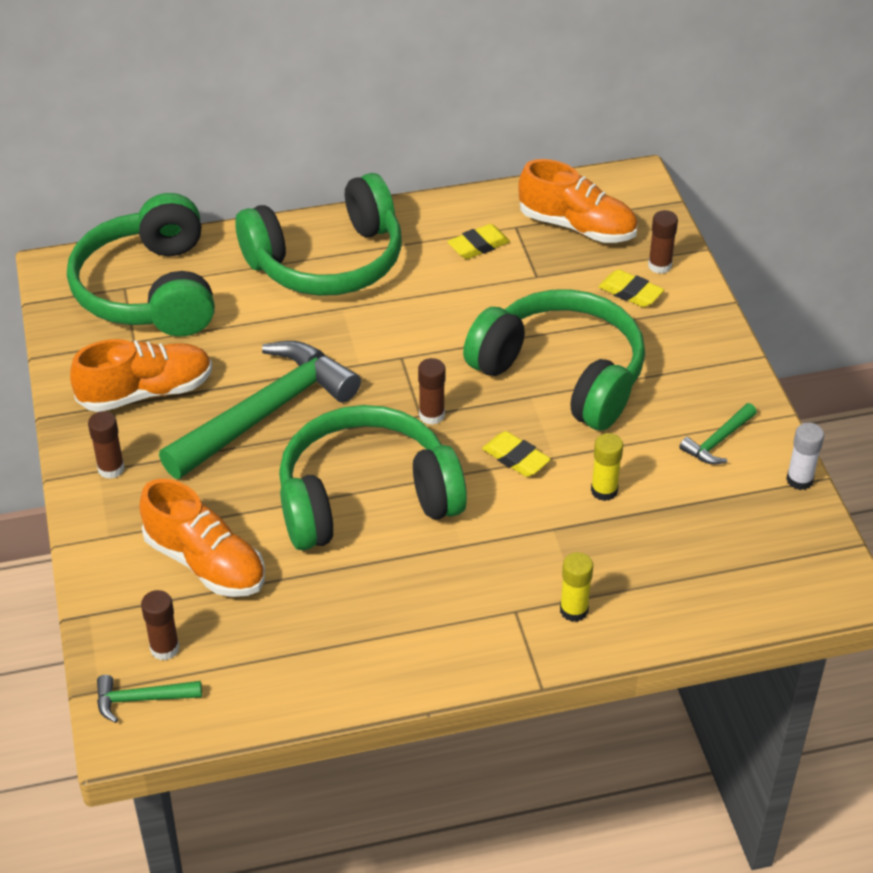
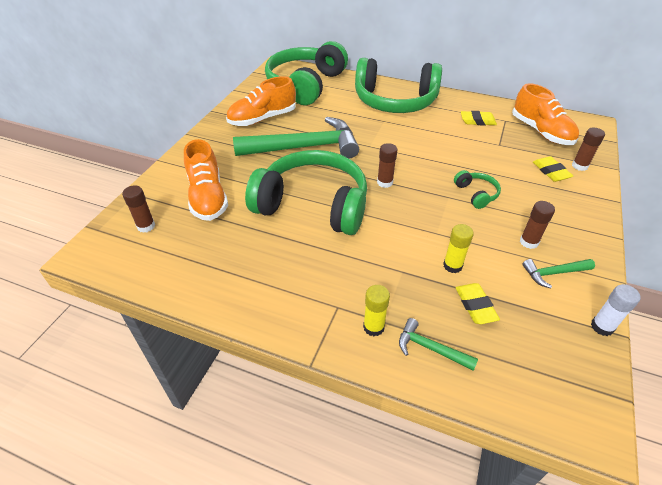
camera: 35 degrees right, 0 degrees up
(111, 469) = (215, 140): brown glue stick -> brown glue stick (529, 242)
(141, 699) = (108, 244): green hammer -> green hammer (430, 348)
(146, 392) = (262, 119): orange shoe -> orange shoe turned 135 degrees clockwise
(516, 458) = (413, 223): yellow eraser -> yellow eraser (475, 306)
(562, 374) = (476, 194): green headphones -> green headphones, size x0.40

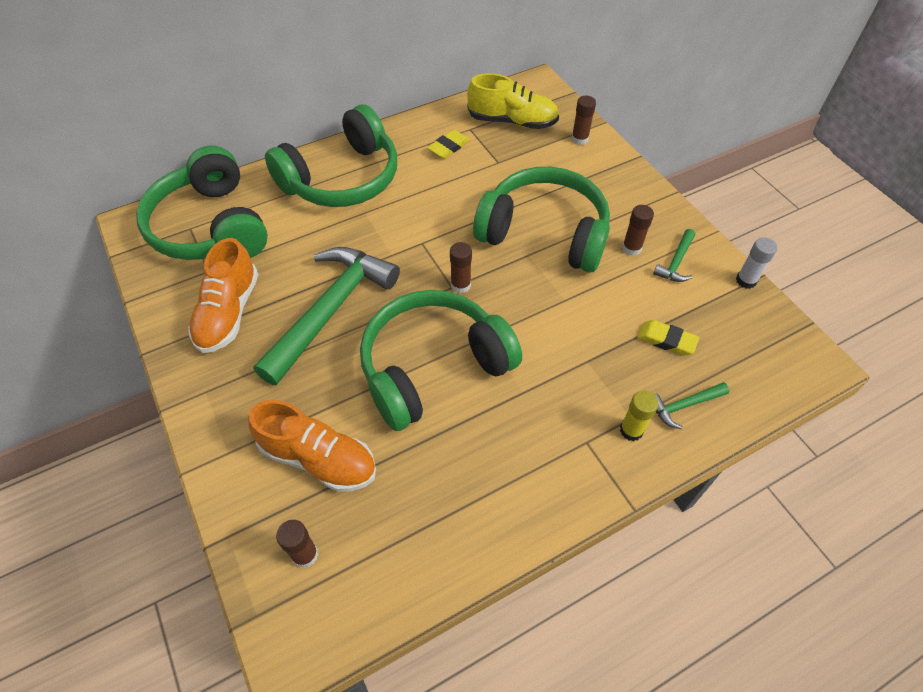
camera: 50 degrees left, 10 degrees up
(452, 266) = (612, 320): yellow glue stick -> none
(476, 194) = (544, 233): green headphones -> green headphones, size x2.47
(541, 132) = (512, 121): orange shoe -> yellow shoe
(551, 172) = (568, 162): yellow eraser -> none

